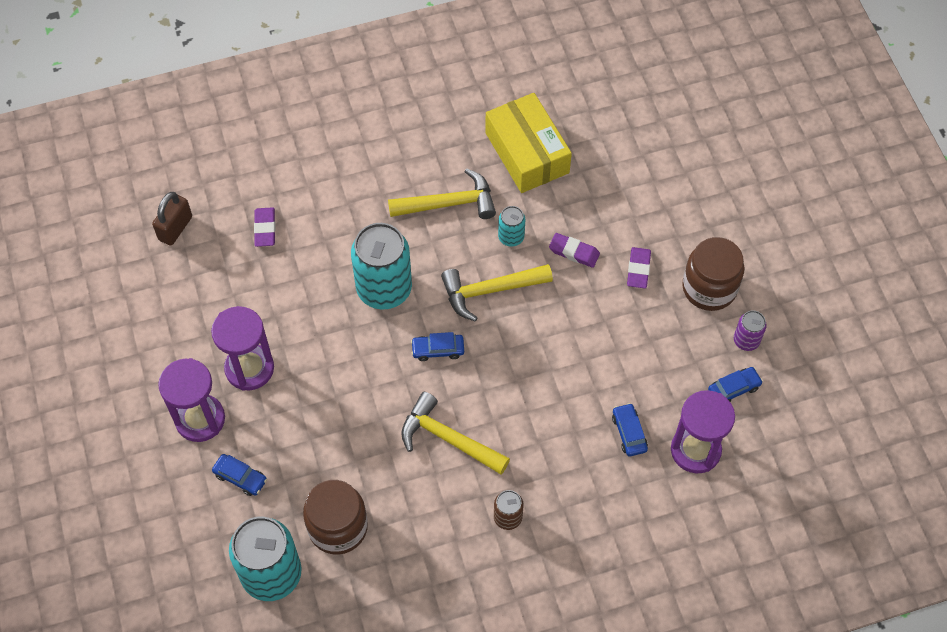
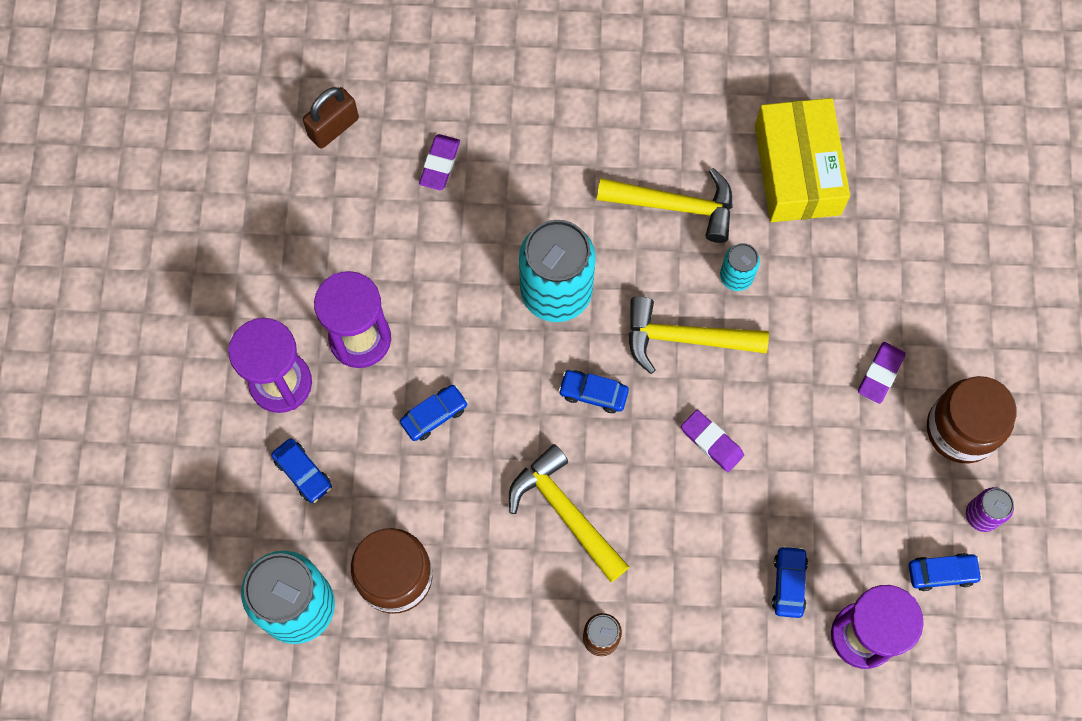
camera: 20 degrees right, 10 degrees up
(325, 403) = (434, 415): none -> blue car
(574, 252) = (808, 323): purple eraser -> purple eraser (711, 442)

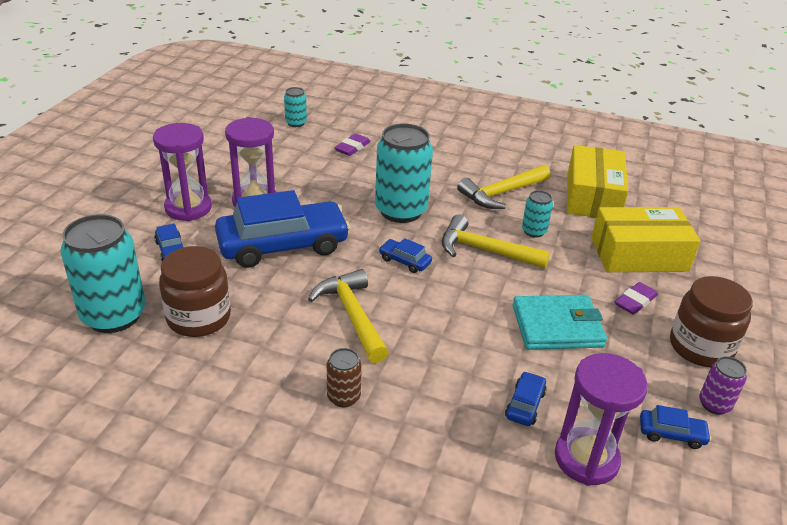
camera: 15 degrees right, 35 degrees down
(333, 127) = (296, 123): brown padlock -> turquoise can
(434, 415) = (283, 245): blue car -> blue car, size x2.46
(676, 206) = (501, 193): yellow hammer -> yellow hammer turned 120 degrees clockwise
(711, 442) = (486, 306): purple eraser -> none
(799, 449) = (557, 326): none -> turquoise wallet
(873, 280) = (639, 254): none -> yellow box

